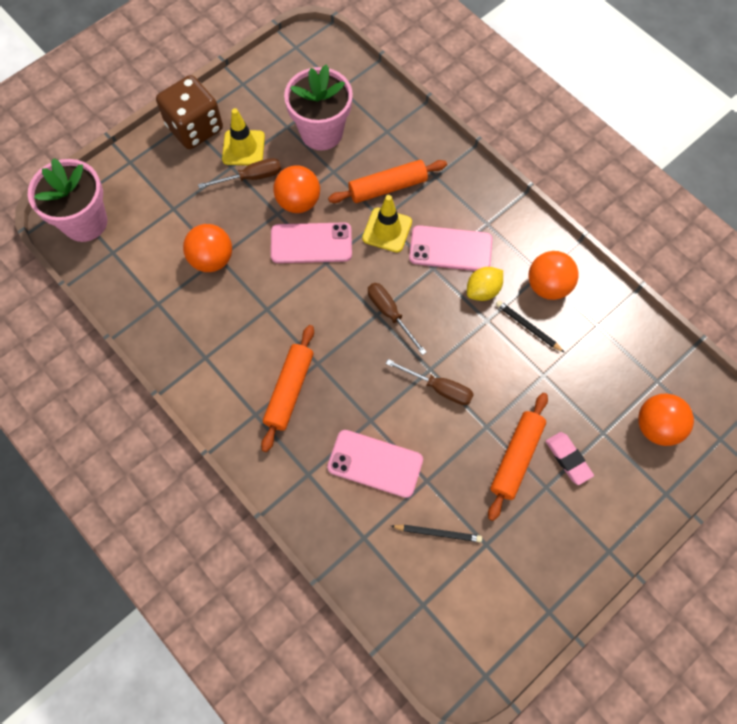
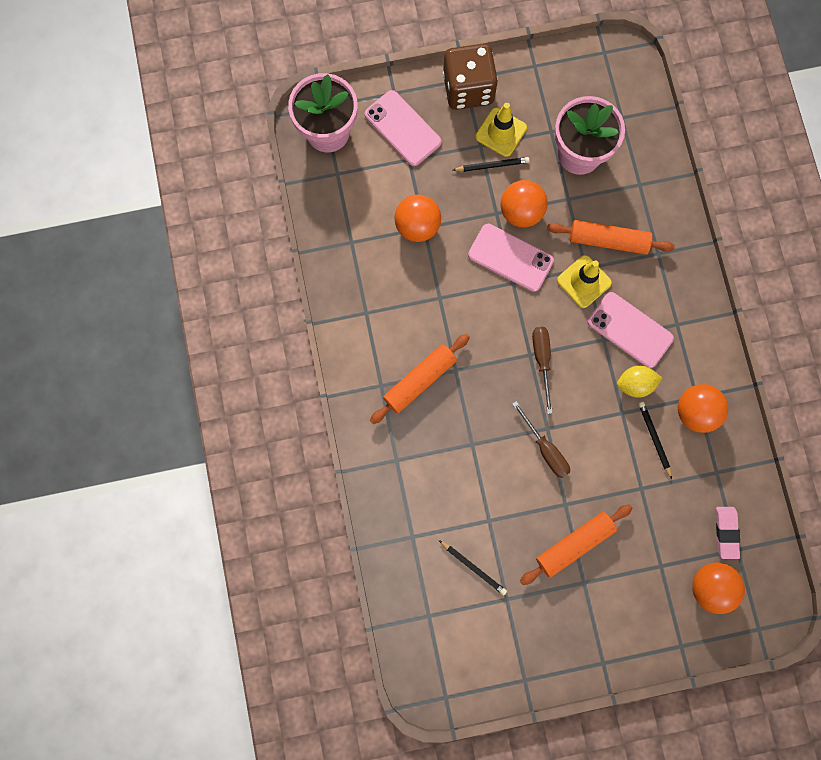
camera: 30 degrees right, 10 degrees up
(251, 177) = (492, 165): brown screwdriver -> black pencil
(375, 463) = (455, 482): pink phone -> pink phone (403, 128)
(568, 459) = (617, 570): pink eraser -> pink eraser (726, 532)

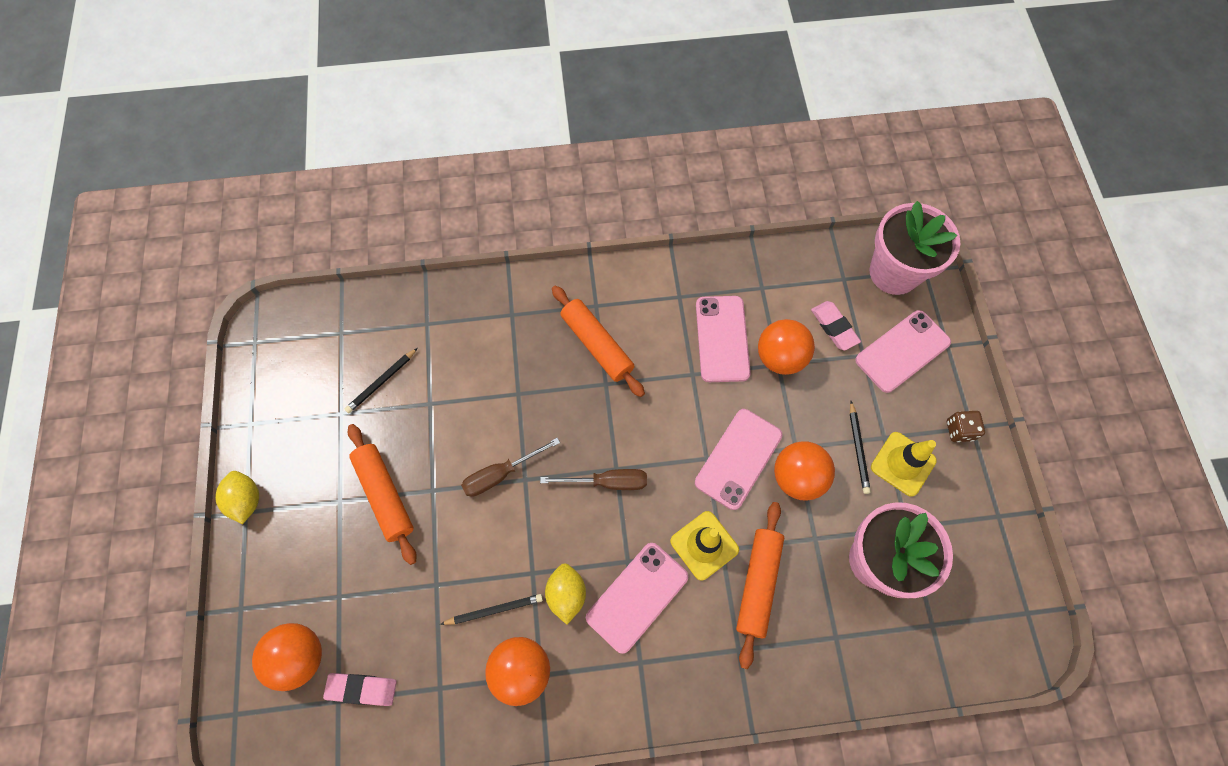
camera: 95 degrees right, 10 degrees down
(385, 182) = (834, 327): none -> pink eraser
(404, 274) = (722, 339): none -> pink phone
(468, 89) = (959, 430): brown dice -> brown dice, size x0.45
(593, 665) = (246, 500): none -> yellow lemon

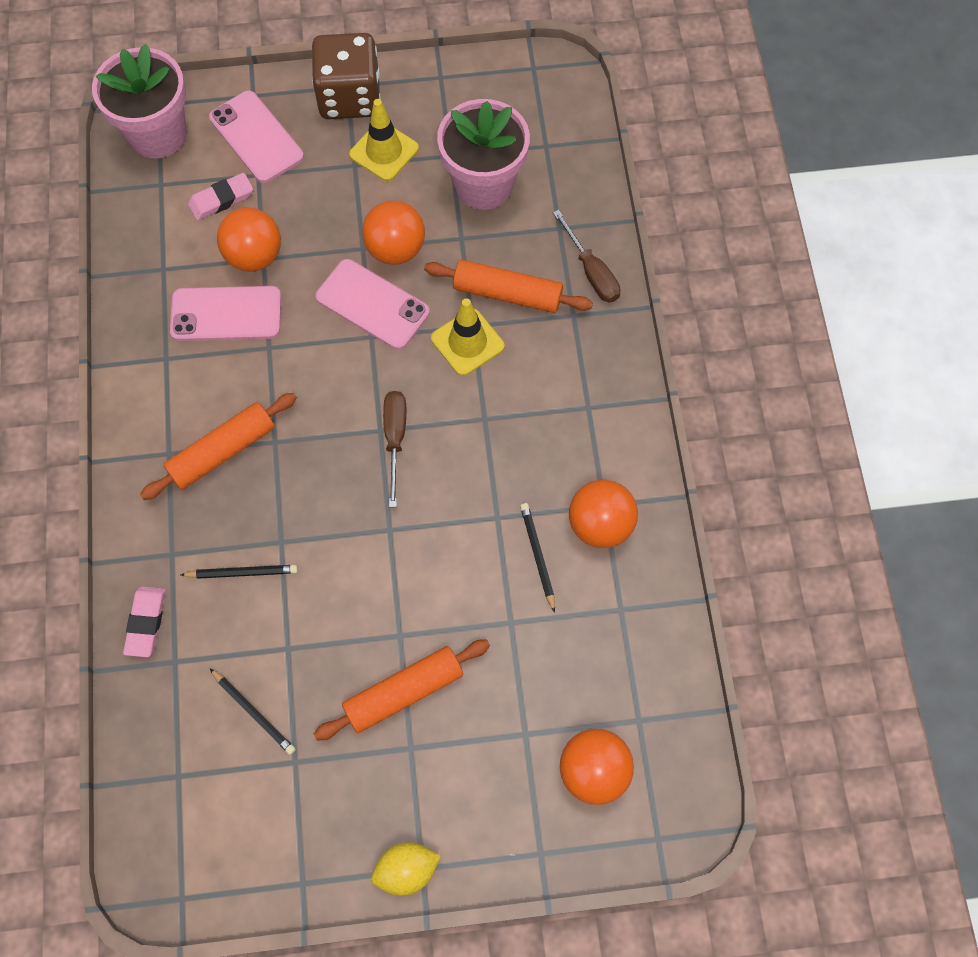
camera: 90 degrees left, 0 degrees up
(362, 689) = (625, 694): pink eraser -> pink eraser (146, 622)
(500, 474) = (382, 557): brown screwdriver -> brown screwdriver (591, 271)
(566, 594) = (520, 480): yellow lemon -> none
(637, 597) = (522, 409): pink phone -> none
(858, 449) = (366, 190): black pencil -> black pencil (242, 572)
(959, 430) = (350, 97): brown dice -> brown dice, size x2.25

